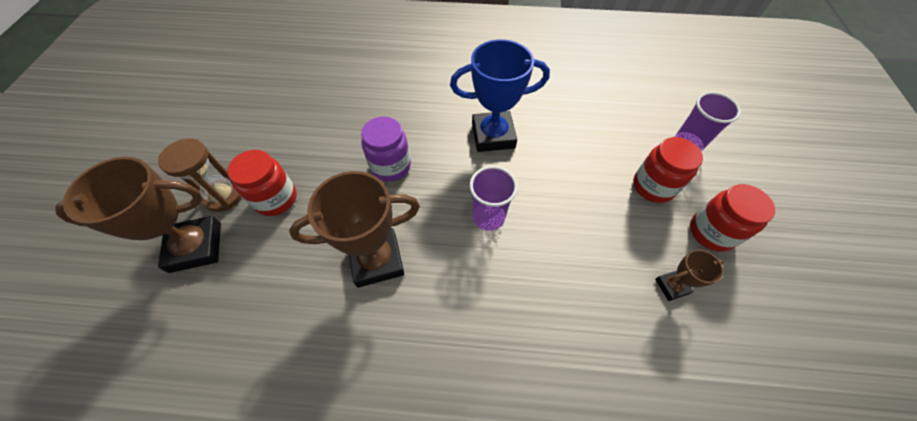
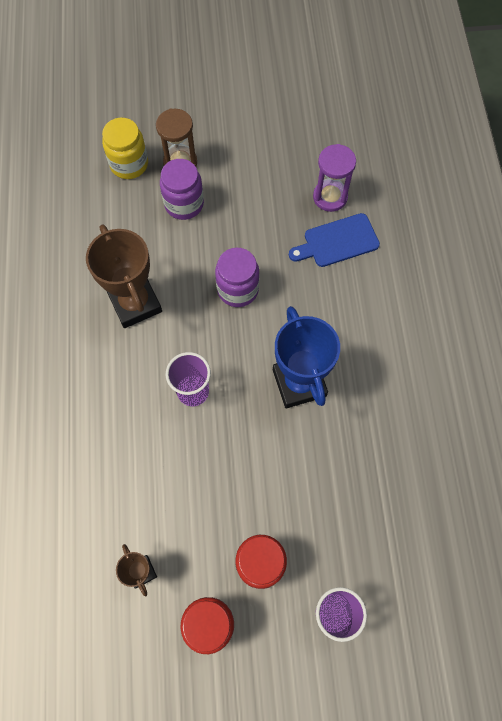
camera: 80 degrees right, 10 degrees up
(196, 247) = (129, 164): brown trophy -> yellow jar
(276, 199) = (184, 204): red jar -> purple jar
(323, 88) = (330, 197): none -> purple hourglass
(368, 90) = (337, 241): none -> blue cutting board

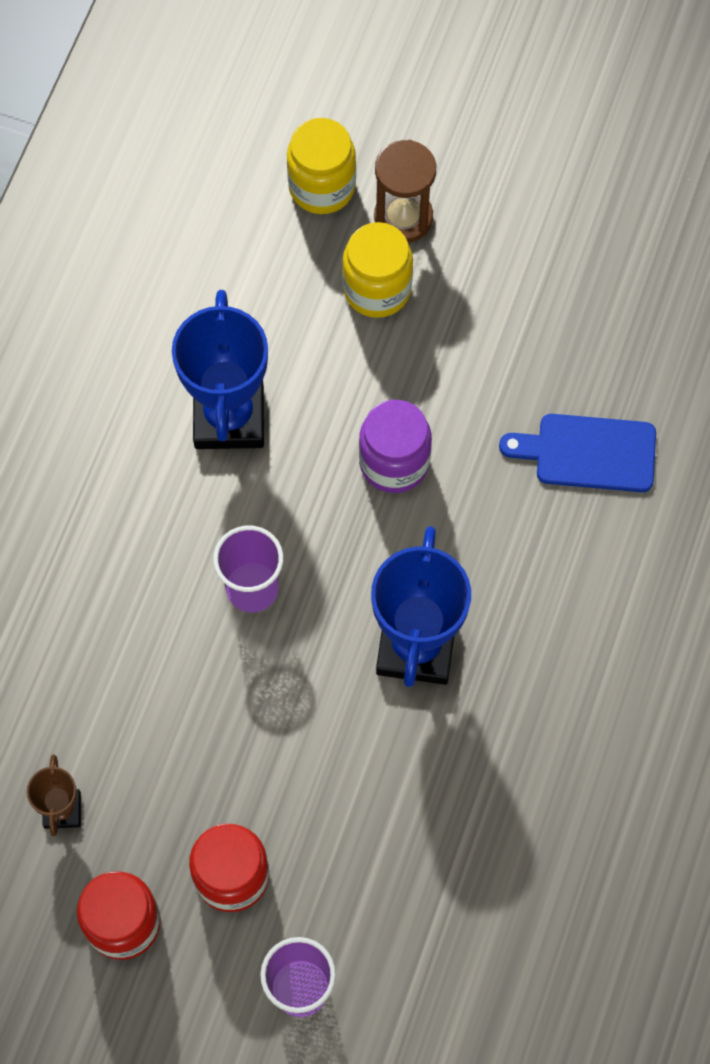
camera: 25 degrees right, 0 degrees up
(135, 303) = (229, 417): brown trophy -> blue trophy
(184, 204) = (377, 289): purple jar -> yellow jar
(330, 197) = (614, 375): purple hourglass -> none

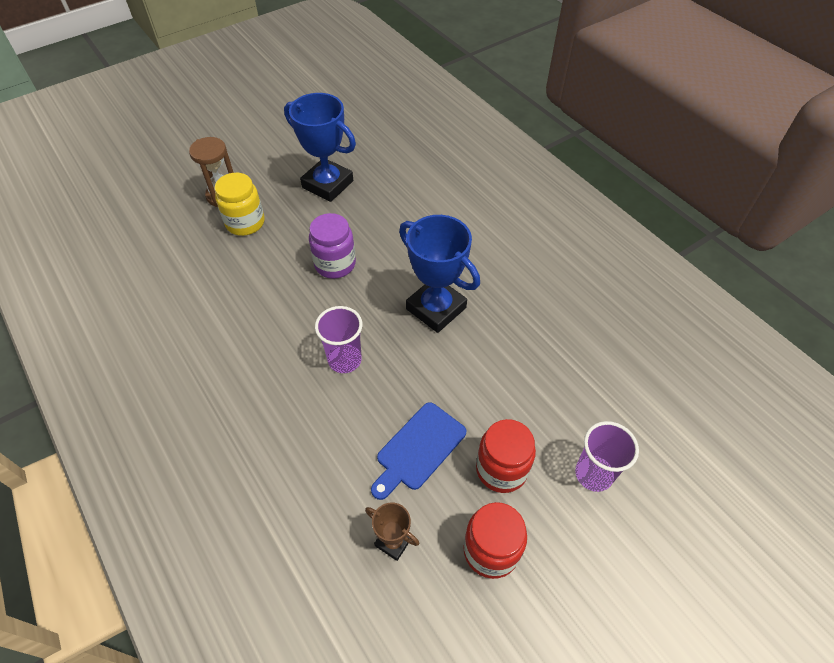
camera: 55 degrees left, 15 degrees down
(229, 417) = (244, 315): blue trophy -> blue trophy (327, 184)
(322, 187) = (174, 214): yellow jar -> none
(588, 453) = (398, 196): blue cutting board -> blue cutting board (418, 449)

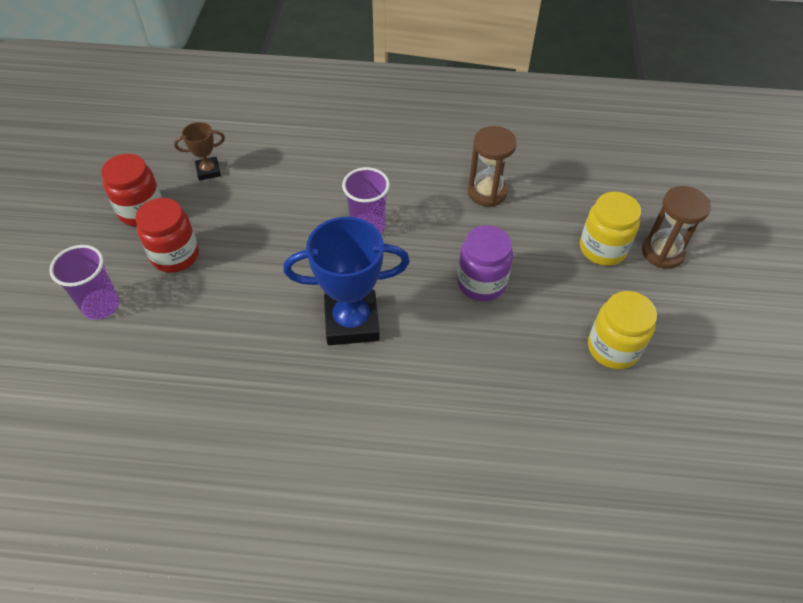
camera: 130 degrees right, 0 degrees up
(238, 311) = (487, 192): none -> brown hourglass
(327, 184) = (613, 348): blue trophy -> yellow jar
(418, 449) = (247, 221): blue cutting board -> none

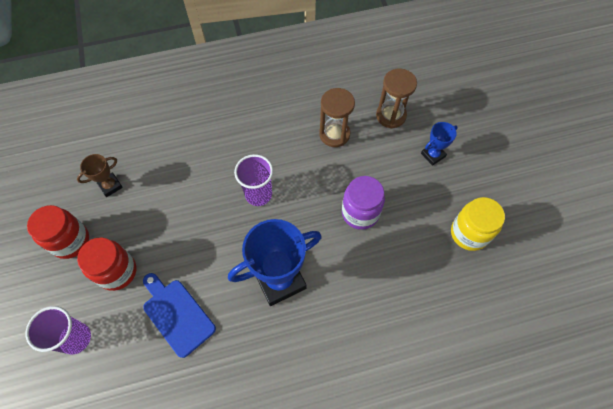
camera: 20 degrees left, 10 degrees up
(219, 318) = (177, 314): none -> blue cutting board
(602, 249) = (433, 155): yellow jar -> blue trophy
(662, 252) = (473, 144): brown hourglass -> brown hourglass (391, 116)

